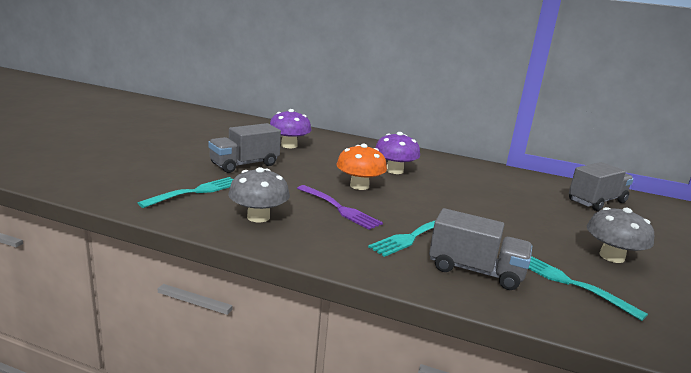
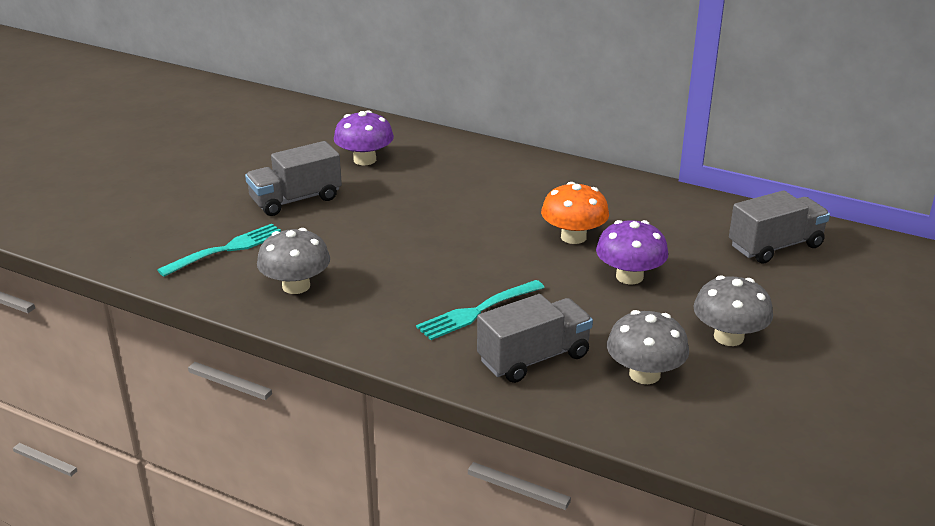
camera: 10 degrees right, 10 degrees up
(339, 208) = (400, 270): purple fork -> none
(359, 186) = (440, 231): orange mushroom -> orange mushroom (573, 237)
(394, 170) = (500, 201): purple mushroom -> purple mushroom (629, 276)
(475, 271) = (534, 358): grey truck -> grey truck turned 60 degrees counterclockwise
(570, 283) = (644, 374): turquoise fork -> grey mushroom

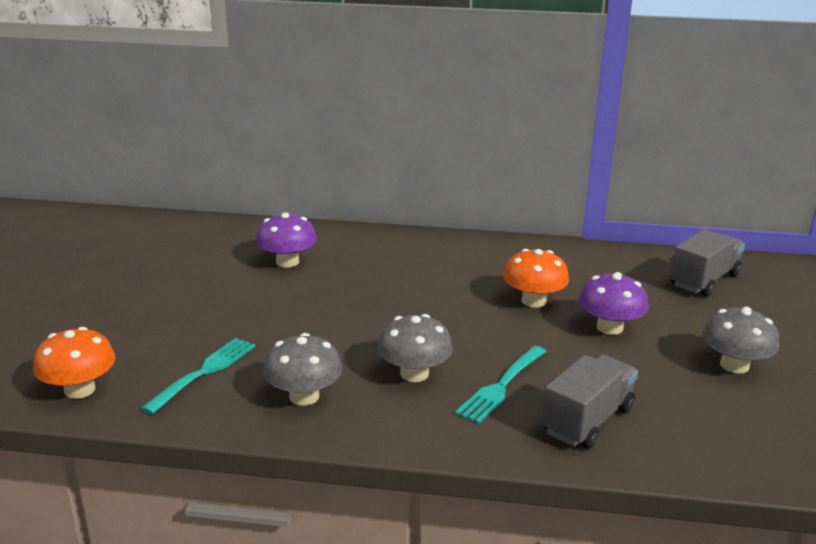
camera: 20 degrees left, 5 degrees down
(121, 245) = (80, 390): none -> orange mushroom
(296, 200) = (244, 310): grey truck -> none
(644, 374) = (695, 414): grey mushroom -> grey mushroom (414, 374)

